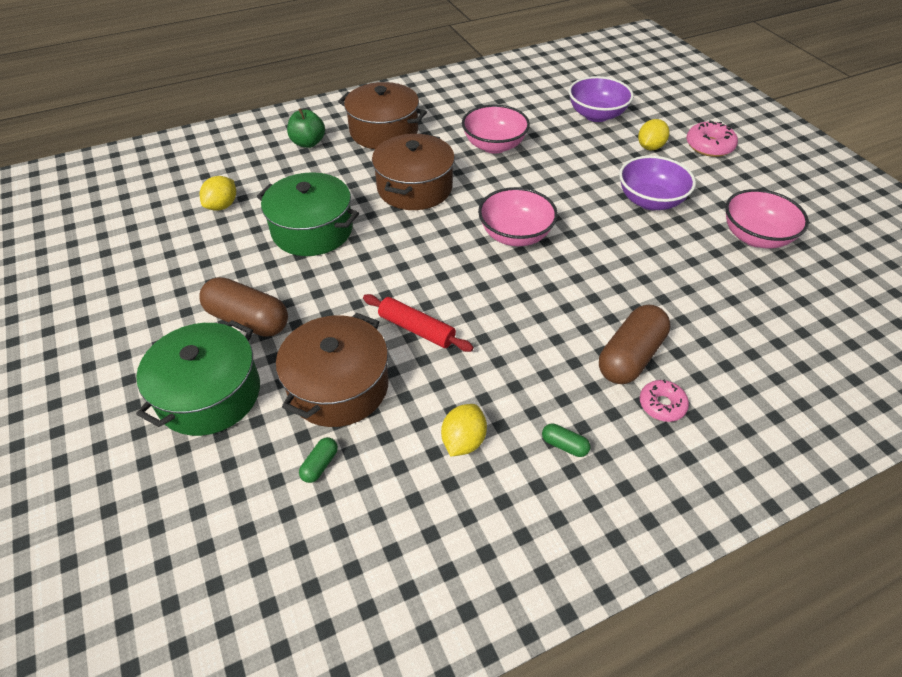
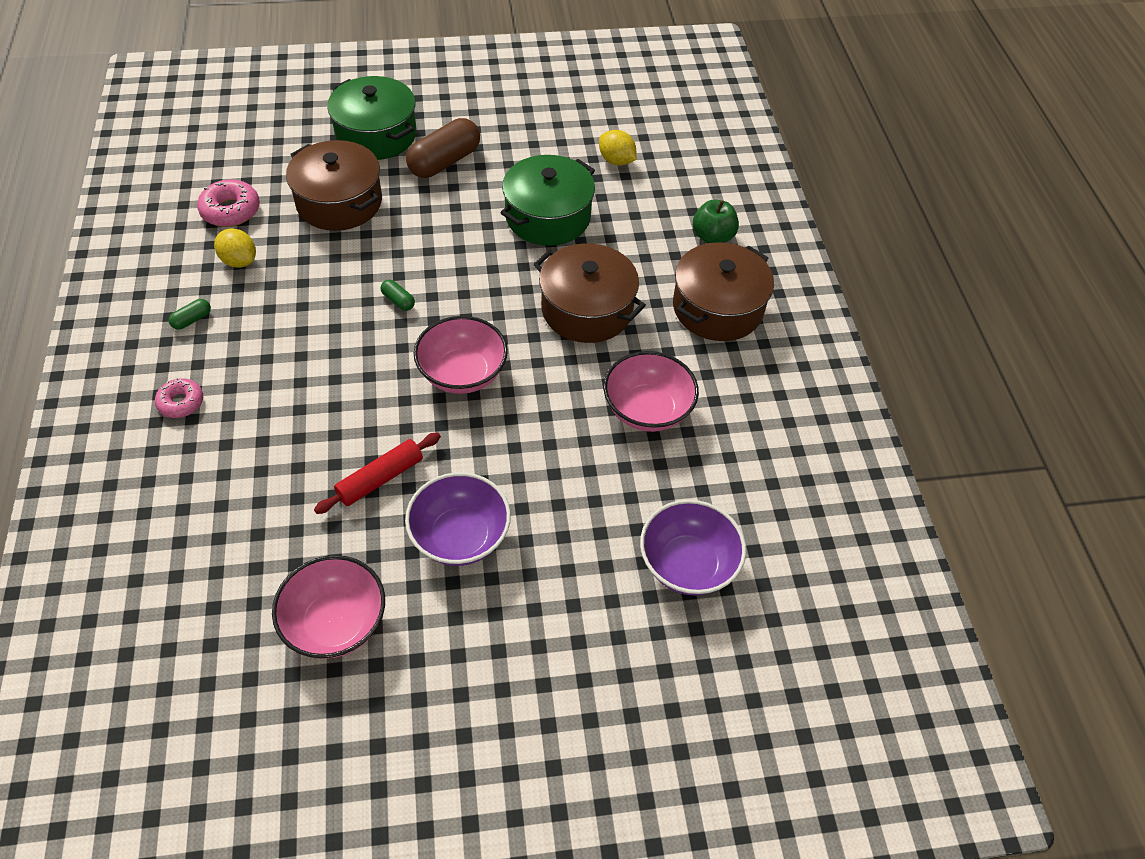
camera: 105 degrees right, 5 degrees up
(320, 465) = (274, 181): green capsule -> green capsule (398, 301)
(417, 329) = (372, 261): red rolling pin -> red rolling pin (380, 479)
(630, 356) = (245, 403): brown capsule -> none
(650, 147) = (578, 597): yellow lemon -> none
(709, 146) = (551, 685): pink donut -> pink donut (231, 210)

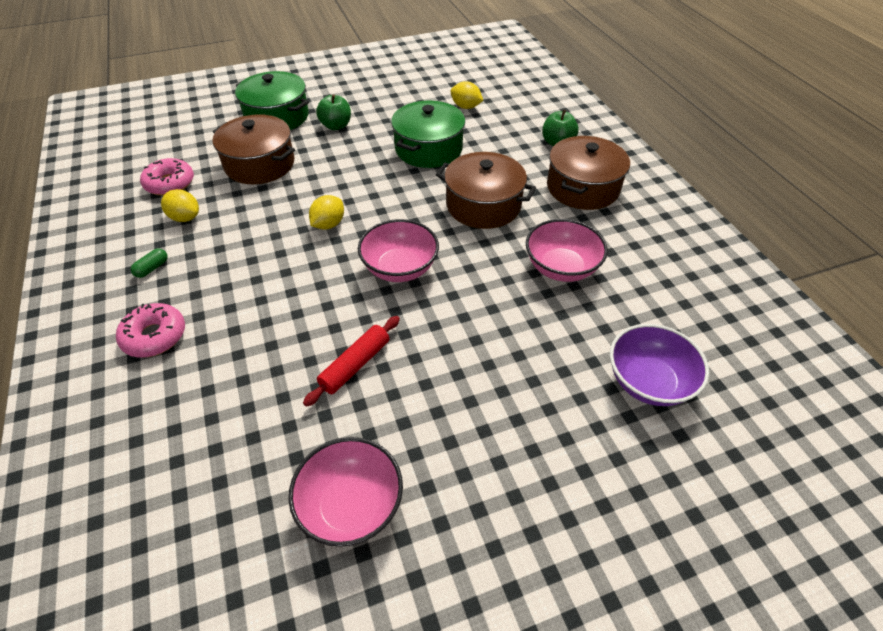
camera: 10 degrees left, 5 degrees down
(181, 402) = (154, 336): pink donut -> pink donut, size x1.50
(398, 301) = (328, 224): green capsule -> yellow lemon
(444, 162) = (336, 126): brown capsule -> green apple
(460, 536) = (443, 399): purple bowl -> none

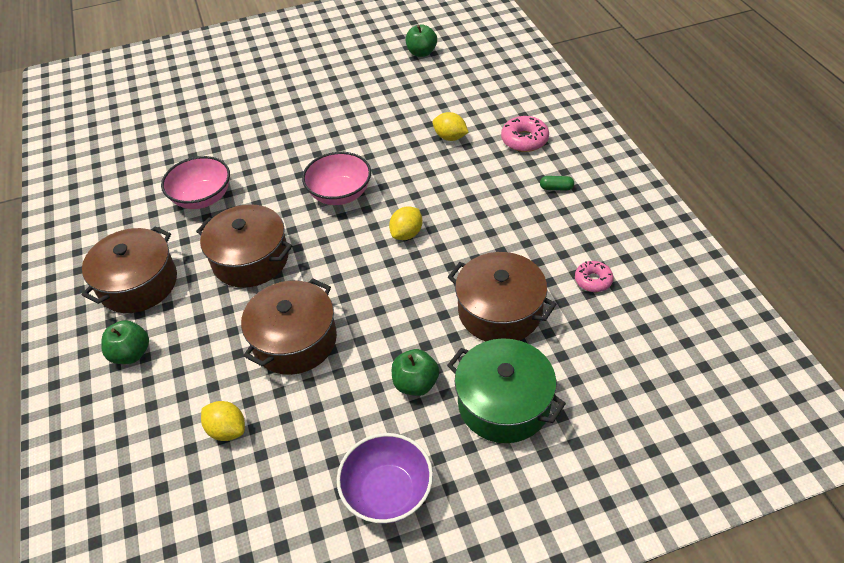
camera: 175 degrees left, 0 degrees up
(152, 268) = (556, 188): green capsule -> green capsule turned 60 degrees clockwise
(170, 183) = (593, 280): pink donut -> pink donut, size x0.67
(185, 218) = (553, 238): yellow lemon -> yellow lemon (450, 137)
(252, 558) = (421, 53): none -> green apple
(351, 505) = (374, 70): pink bowl -> none
(355, 365) = (375, 128): red rolling pin -> none
(428, 149) = (295, 340): green pot -> brown pot
(648, 382) = (182, 125): purple bowl -> purple bowl (388, 492)

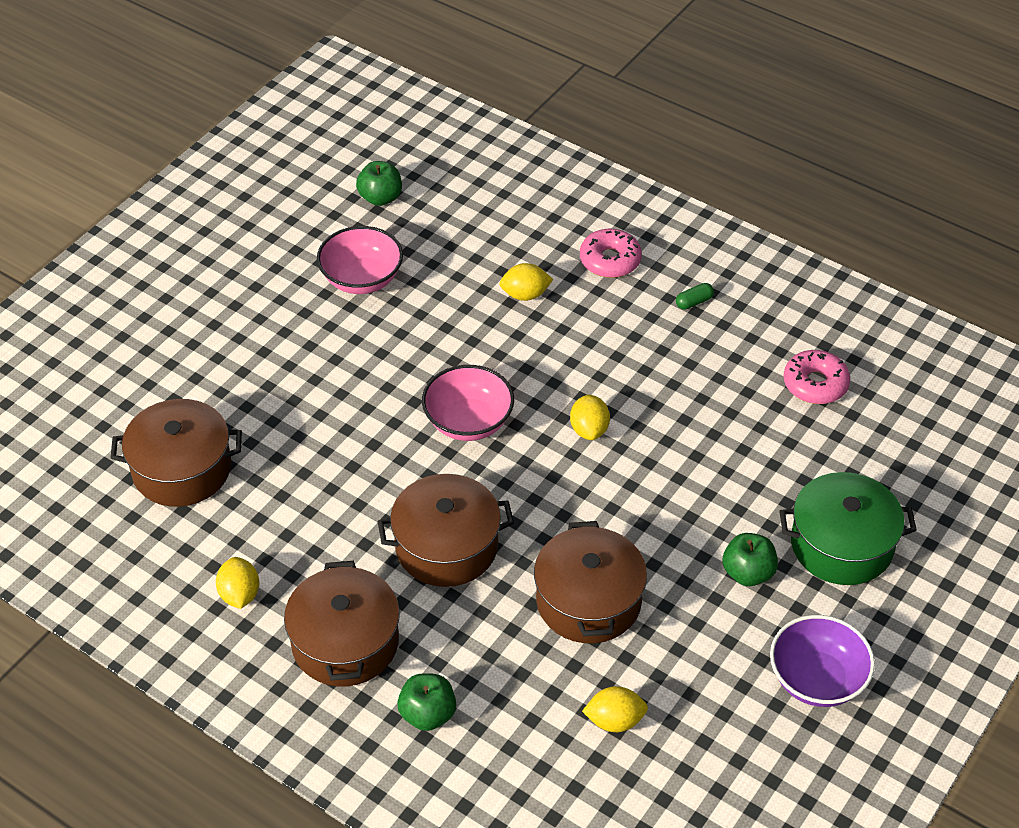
camera: 40 degrees left, 0 degrees up
(120, 226) = (240, 594): none -> yellow lemon
(203, 198) = (306, 508): pink bowl -> pink bowl (362, 279)
(500, 311) = (758, 461): brown pot -> brown pot (182, 469)
(593, 280) = (815, 384): pink donut -> pink donut, size x1.50

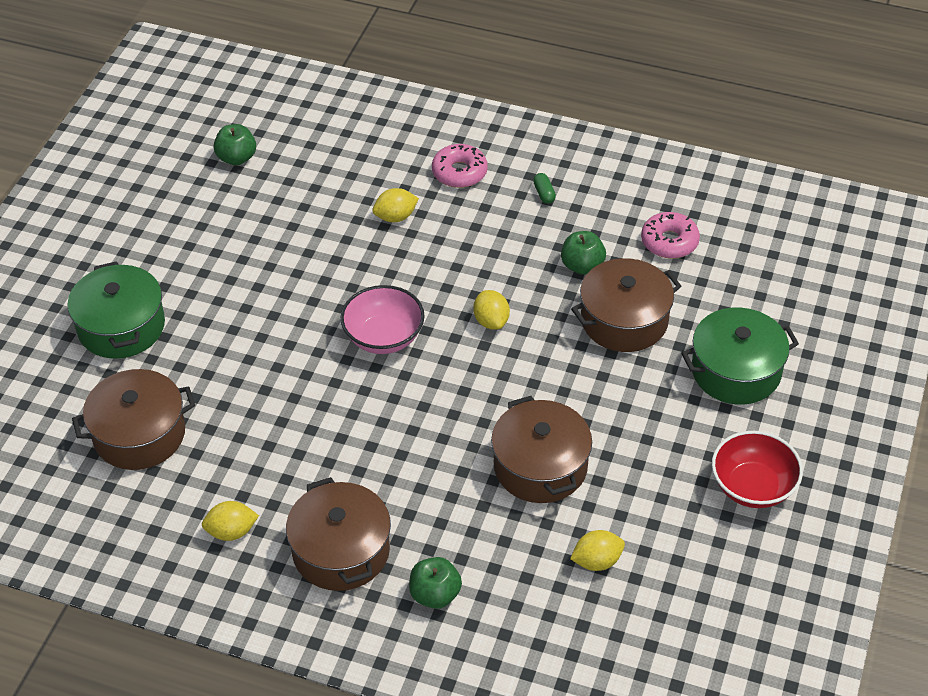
camera: 15 degrees left, 0 degrees up
(202, 351) = (121, 326): none -> green pot
(240, 594) = (231, 532): yellow lemon -> yellow lemon turned 75 degrees counterclockwise
(362, 279) = (245, 233): pink bowl -> none
(446, 546) = (401, 448): brown pot -> brown pot (624, 320)
(694, 302) = (544, 193): green capsule -> green capsule turned 60 degrees counterclockwise
(748, 573) = (666, 412): green apple -> green apple (582, 266)
(817, 679) = (753, 487): purple bowl -> red bowl

